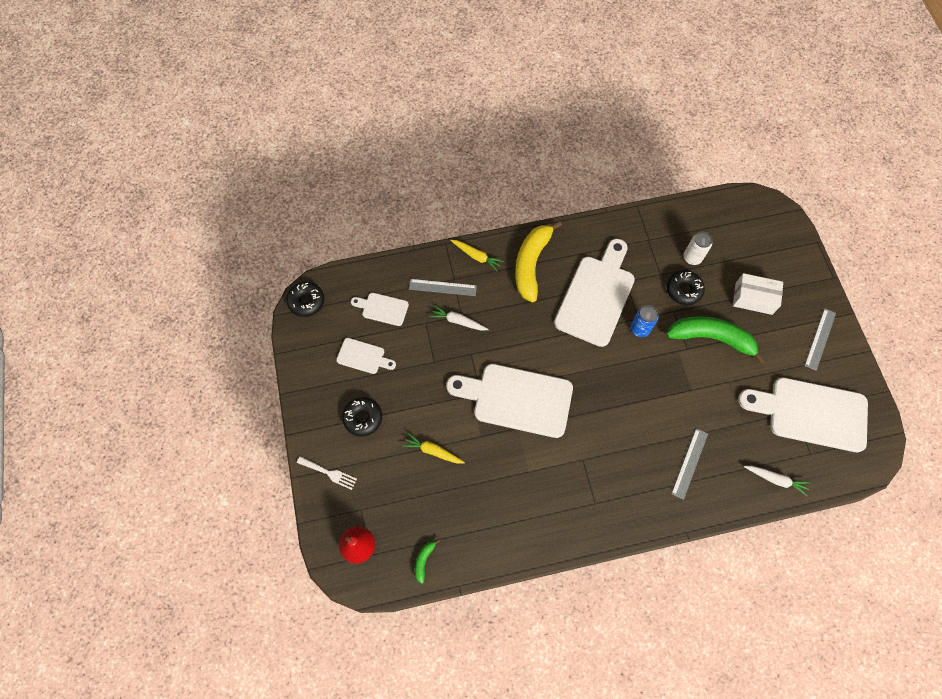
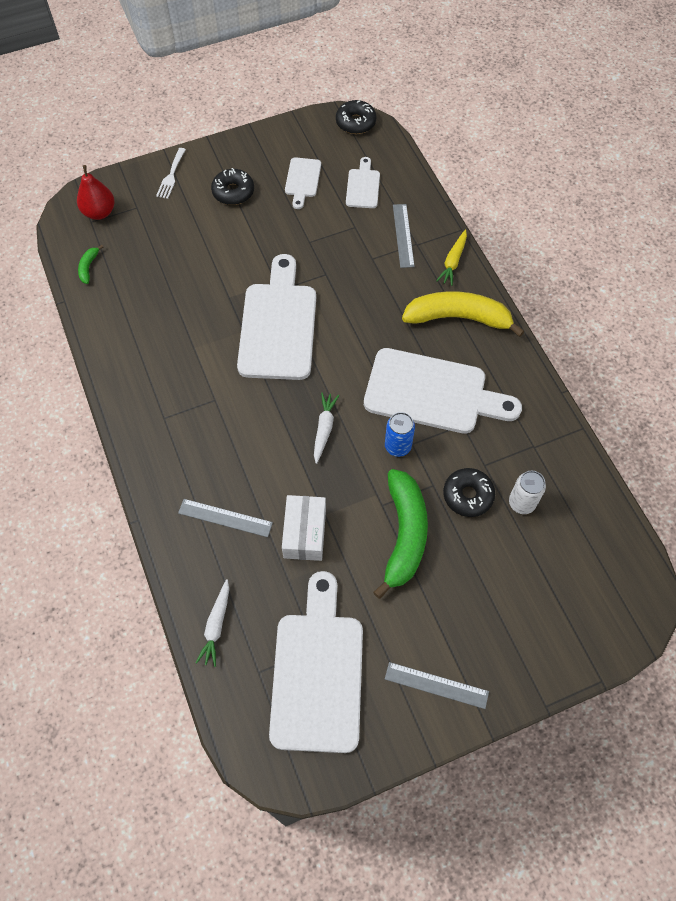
camera: 80 degrees right, 5 degrees down
(424, 560) = (88, 267): green banana -> green banana turned 90 degrees counterclockwise
(433, 451) = (206, 257): yellow carrot -> none
(458, 321) = (363, 256): white carrot -> white carrot (324, 429)
(753, 298) = (479, 588): white box -> white box (305, 533)

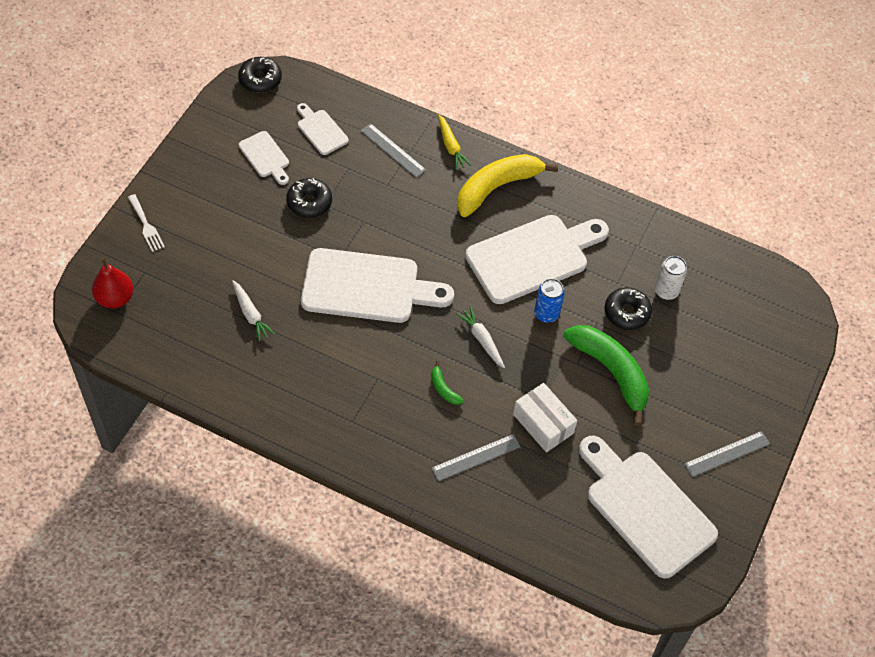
camera: 45 degrees left, 5 degrees down
(88, 267) = (157, 350): green banana -> green banana (443, 388)
(216, 625) = (547, 534): white carrot -> white carrot (251, 314)
(233, 192) = (216, 204): black donut -> black donut (309, 202)
(278, 325) = (367, 287): white cutting board -> white cutting board turned 135 degrees clockwise

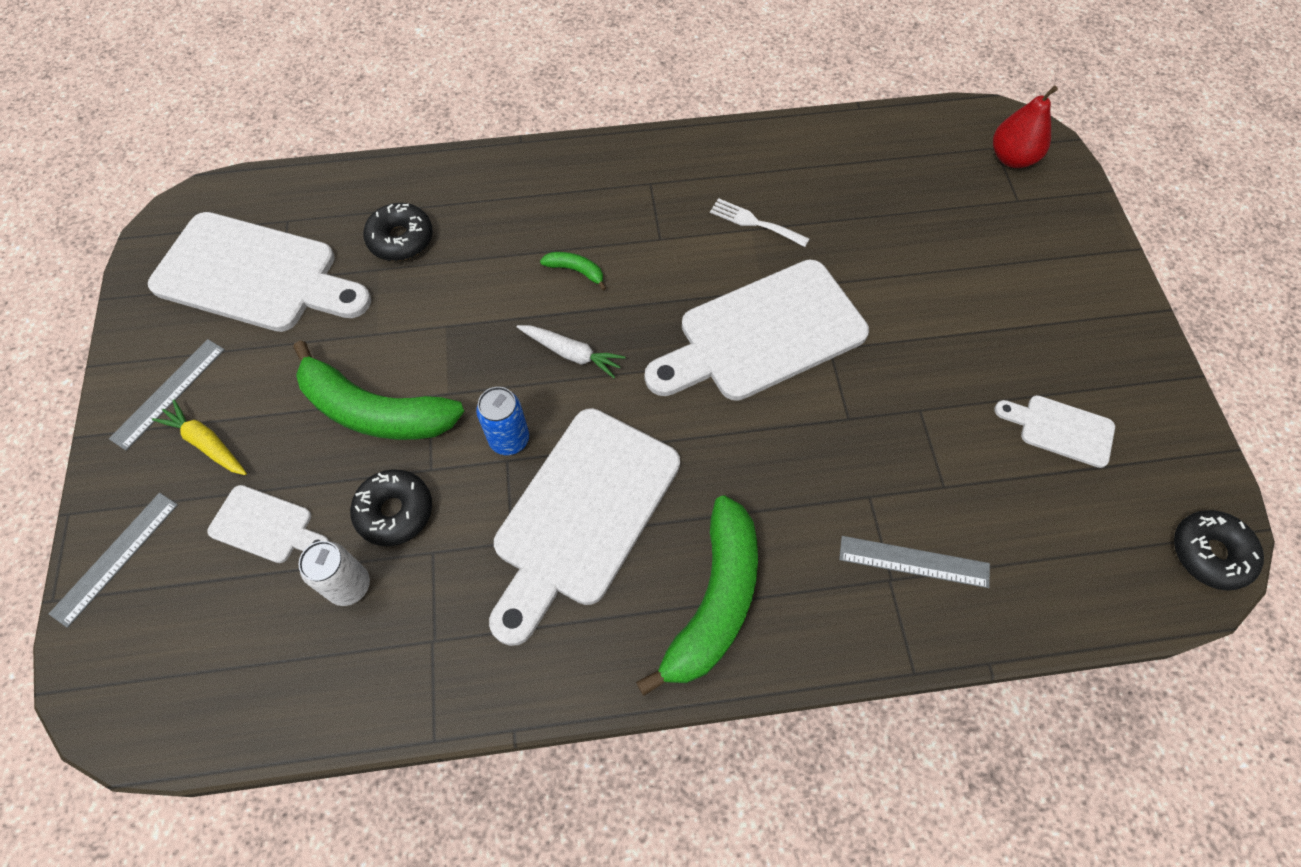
camera: 150 degrees right, 5 degrees up
(146, 225) = (1080, 249): white fork -> white fork (754, 222)
(251, 314) = (861, 224): white carrot -> none
(309, 202) = (939, 400): black donut -> black donut (401, 239)
(321, 130) = (1039, 524): white cutting board -> white cutting board (266, 526)
(451, 146) = (839, 632): yellow carrot -> yellow carrot (207, 443)
(476, 457) = (487, 222): grey ruler -> grey ruler (116, 558)
(497, 187) = (714, 601): yellow banana -> green banana
(543, 424) = (430, 298): white box -> none

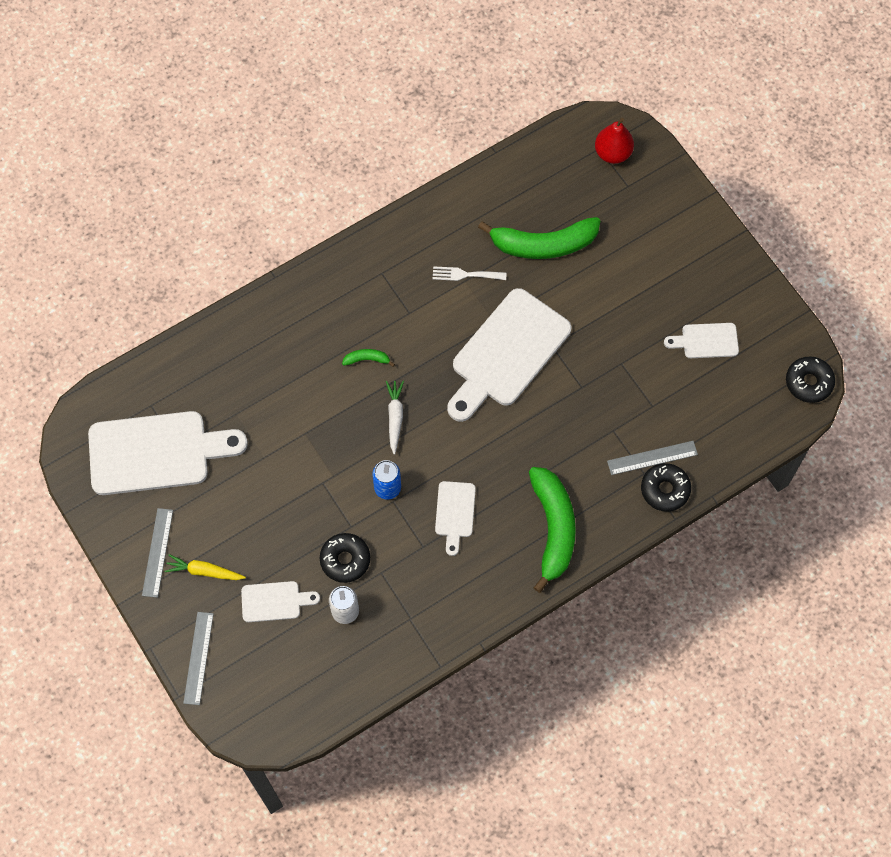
camera: 25 degrees left, 5 degrees up
(375, 411) = (295, 506): green banana -> green banana (543, 244)
(401, 239) = (238, 386): black donut -> black donut (665, 490)
(571, 353) = (395, 417): white carrot -> white carrot turned 90 degrees counterclockwise
(582, 514) = (455, 513): white cutting board -> white cutting board, size x0.48

